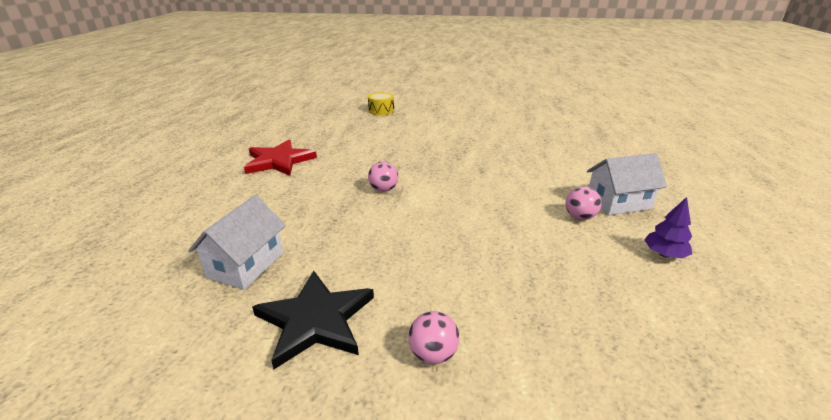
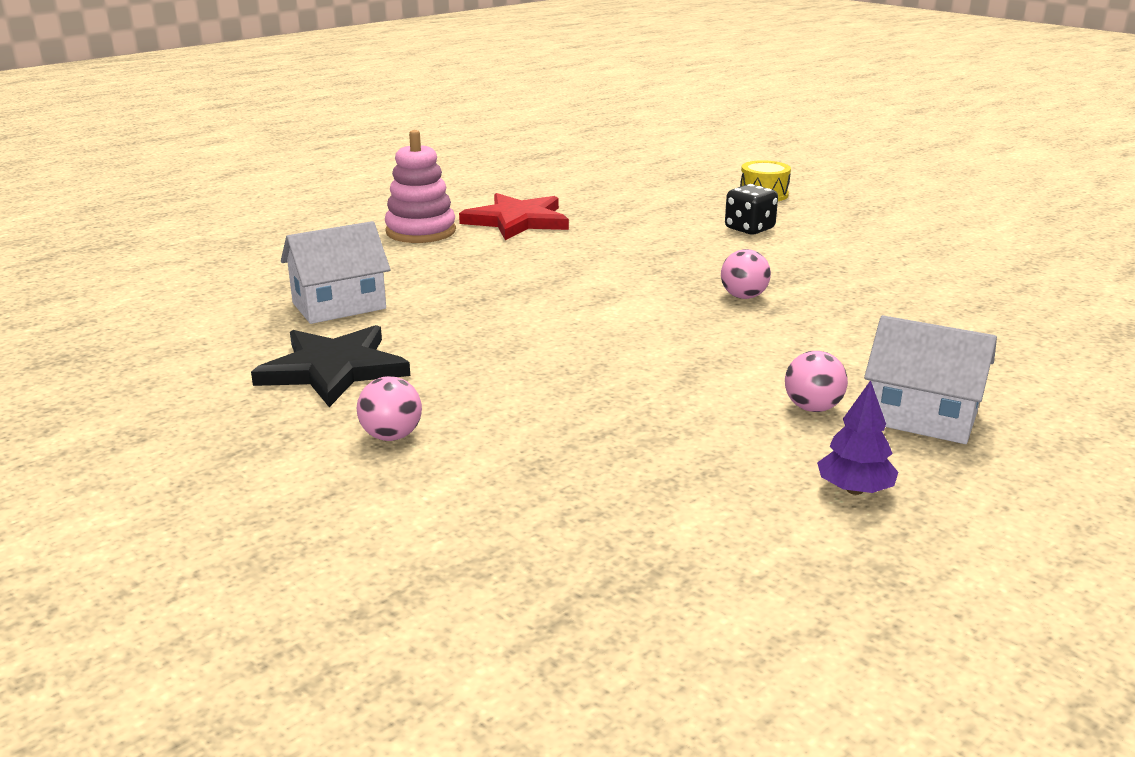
camera: 40 degrees right, 5 degrees down
(227, 187) = (421, 231): none -> pink stacking toy
(383, 189) = (591, 288): pink ball -> pink ball (743, 296)
(403, 130) = (749, 229): none -> black dice

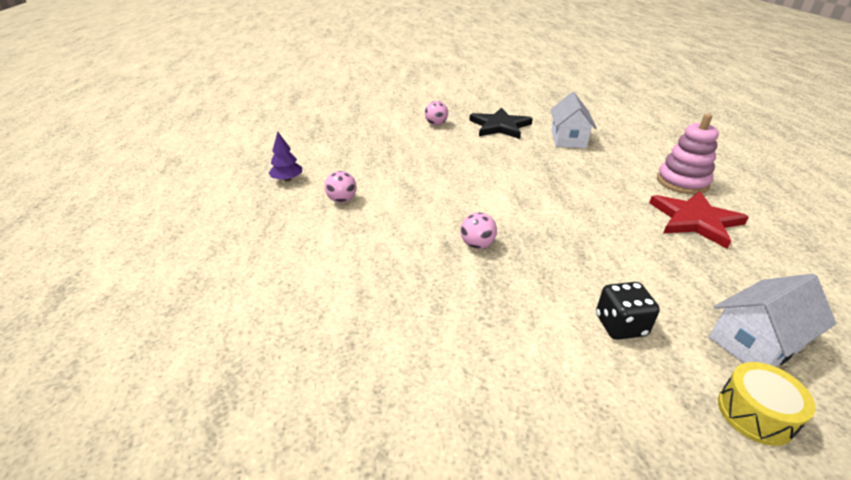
camera: 125 degrees right, 10 degrees up
(921, 417) = (295, 221): white house -> white house (755, 342)

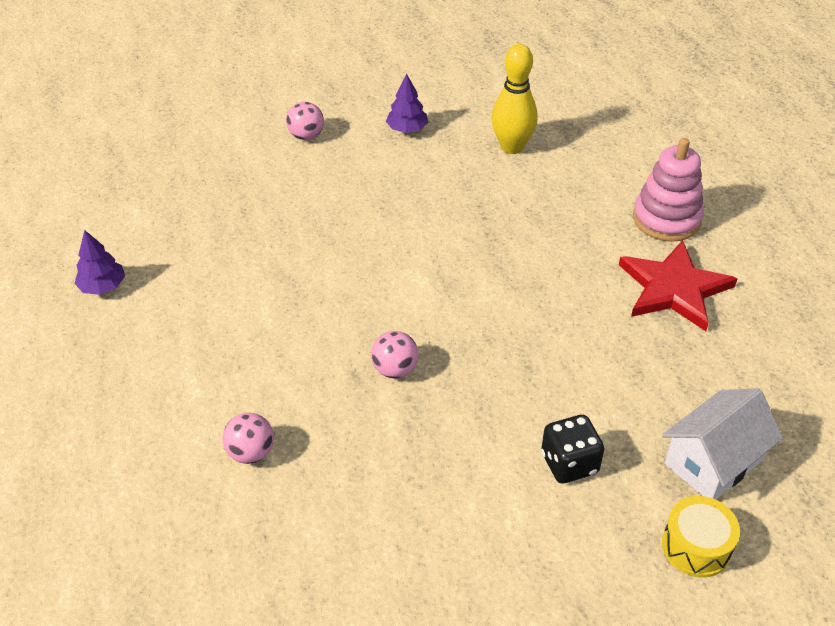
camera: 10 degrees left, 10 degrees up
(342, 200) = (196, 316): pink ball -> pink ball (251, 452)
(499, 126) = (407, 129): black star -> purple tree
(568, 139) = (512, 147): white house -> yellow bowling pin

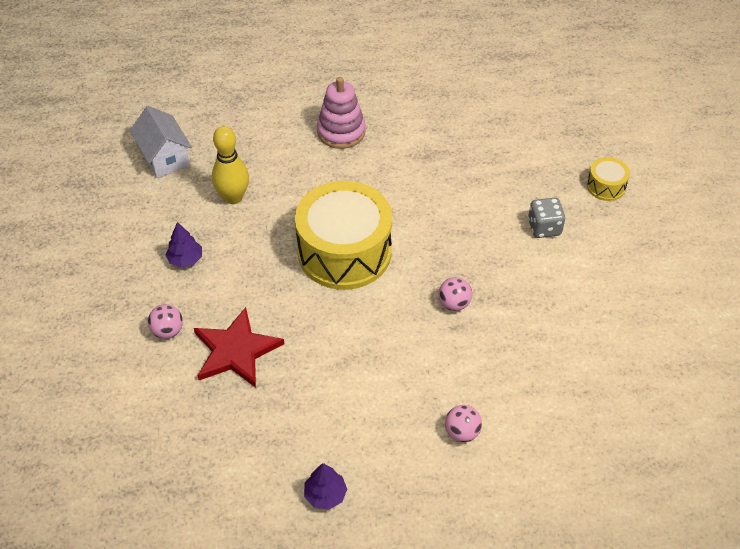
camera: 80 degrees left, 5 degrees up
(251, 452) = (517, 395): pink ball -> pink ball (462, 432)
(455, 252) = (344, 252): none -> yellow drum
(569, 463) = (544, 228): black dice -> grey dice
(674, 288) = (408, 145): red star -> red star (236, 350)
(713, 462) = (550, 164): white house -> white house (164, 157)

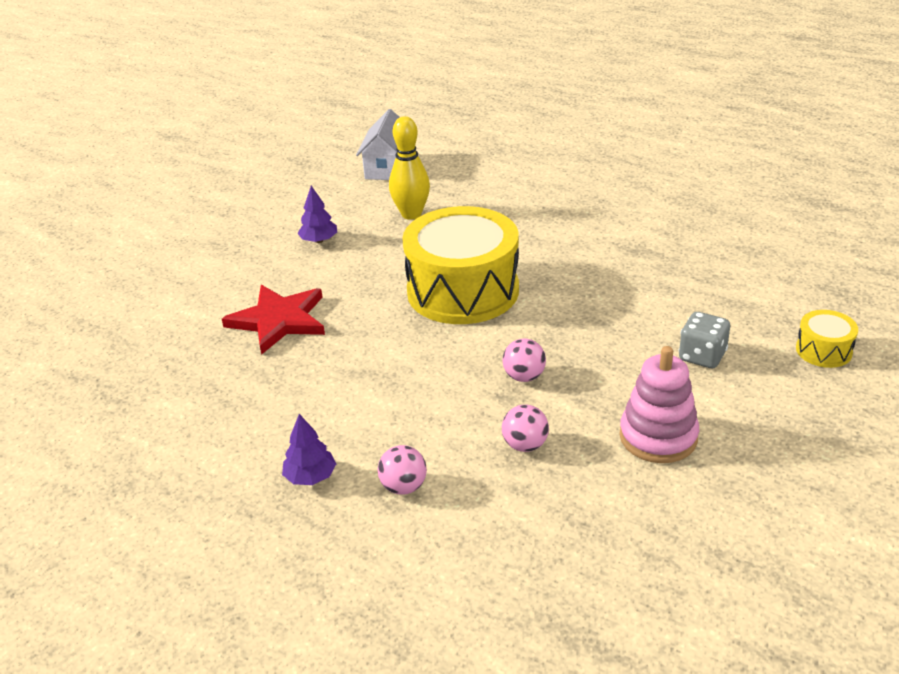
camera: 40 degrees right, 15 degrees down
(168, 331) = (243, 282): pink ball -> pink ball (525, 445)
(325, 495) = (216, 466): purple tree -> purple tree (310, 477)
(341, 132) = (567, 203): pink stacking toy -> pink stacking toy (658, 437)

